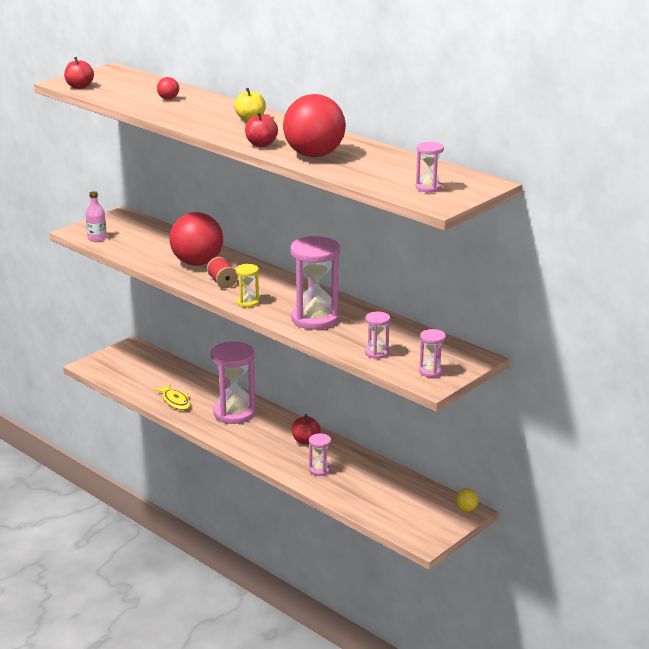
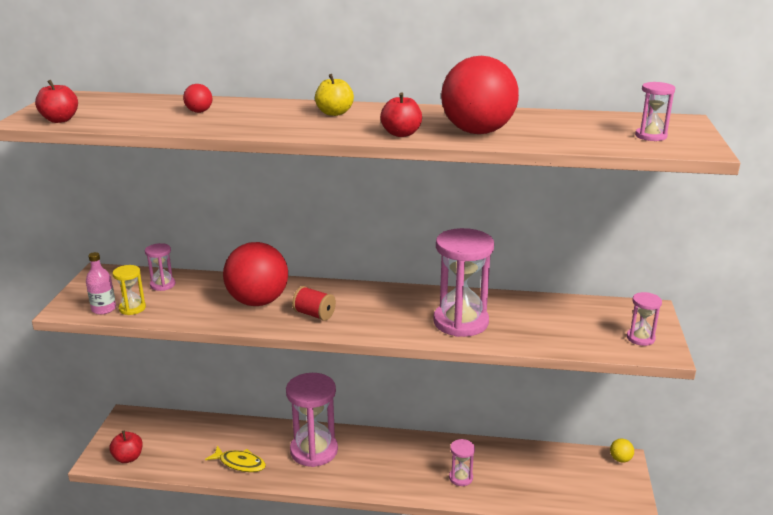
camera: 35 degrees left, 0 degrees up
(248, 302) = (371, 328): yellow hourglass -> yellow hourglass (132, 308)
(305, 441) = (412, 451): red apple -> red apple (128, 458)
(377, 353) = (568, 337): pink hourglass -> pink hourglass (162, 285)

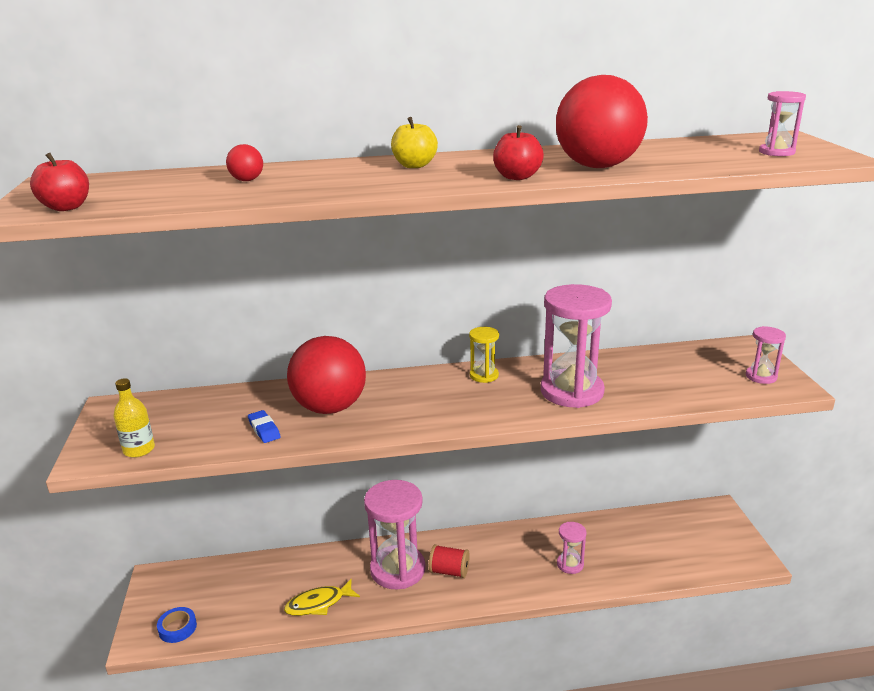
camera: 15 degrees left, 0 degrees up
(104, 309) = (139, 450): pink bottle -> yellow bottle
(128, 458) = (177, 628): red apple -> blue tape
(132, 308) = (176, 442): yellow hourglass -> yellow hourglass (484, 375)
(162, 285) = (200, 408): pink hourglass -> none
(199, 310) = (264, 429): none -> blue eraser
(240, 463) = (318, 603): yellow fish -> yellow fish turned 150 degrees clockwise
(314, 314) = (405, 411): red spool -> red spool (449, 571)
(620, 459) = (714, 509): yellow ball -> none

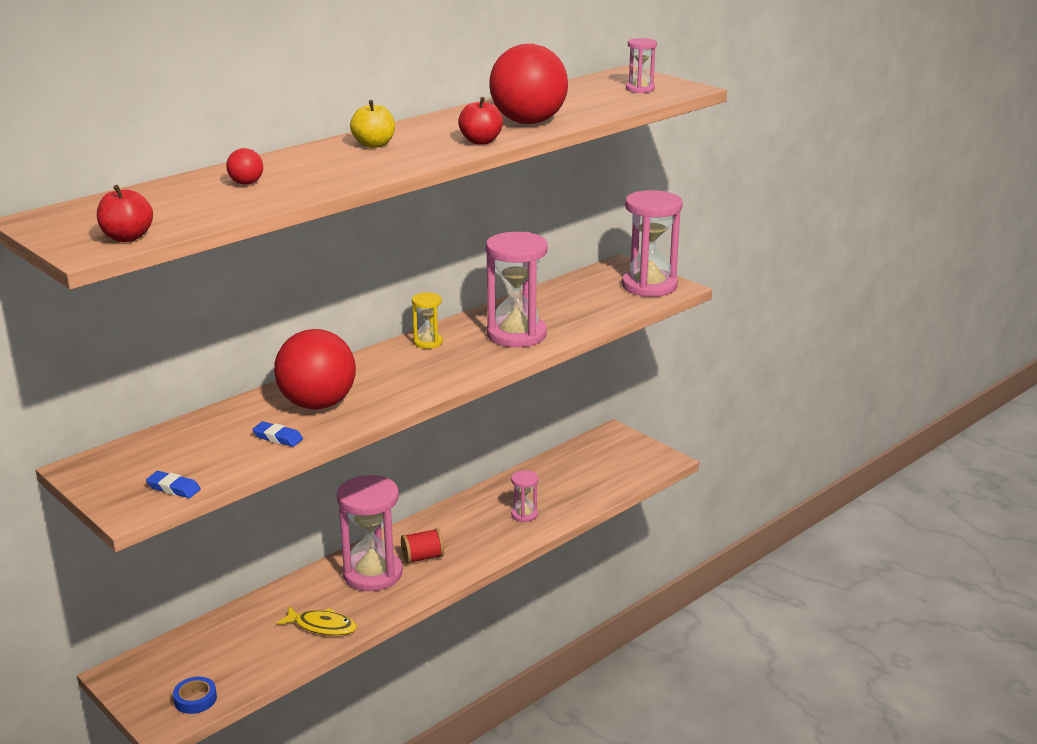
camera: 35 degrees left, 0 degrees up
(139, 450) = (173, 488): yellow bottle -> blue eraser
(318, 603) = (322, 626): yellow fish -> yellow fish turned 105 degrees counterclockwise
(761, 376) = (649, 286): pink hourglass -> pink hourglass, size x2.07

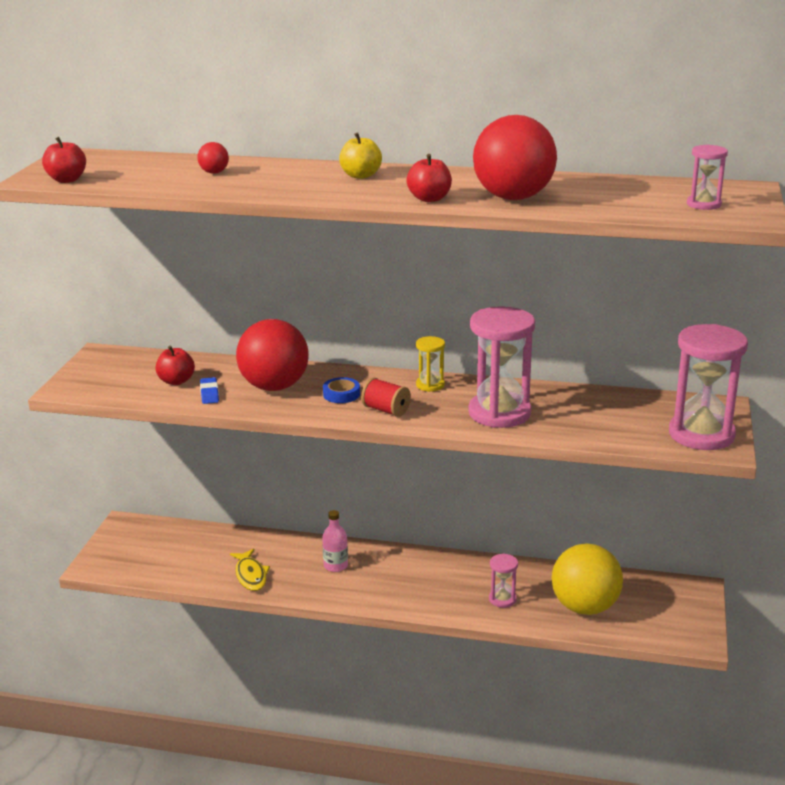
camera: 55 degrees right, 0 degrees up
(173, 488) = (105, 390): blue eraser -> none
(195, 699) = (125, 565): blue tape -> blue tape (341, 394)
(222, 446) = (176, 381): none -> red apple
(372, 574) = (335, 566): pink hourglass -> pink bottle
(423, 557) = (382, 578): red spool -> red spool (386, 410)
(578, 485) = (585, 607): none -> yellow ball

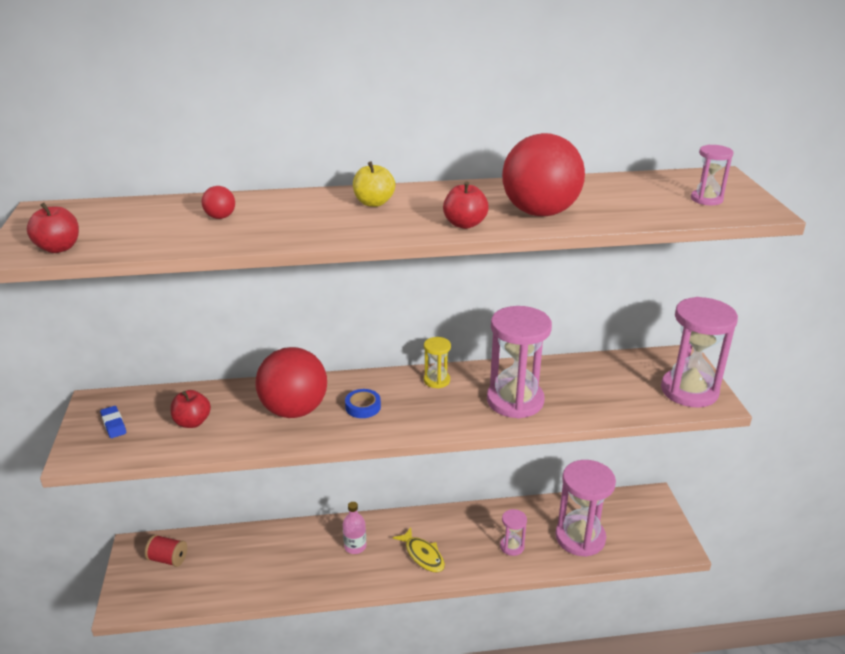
camera: 20 degrees left, 5 degrees up
(209, 393) = (234, 431): blue eraser -> blue eraser (113, 424)
(250, 575) = (282, 577): yellow fish -> yellow fish (423, 555)
(386, 410) = (414, 417): red spool -> red spool (168, 559)
(585, 607) = (580, 537): yellow ball -> pink hourglass

